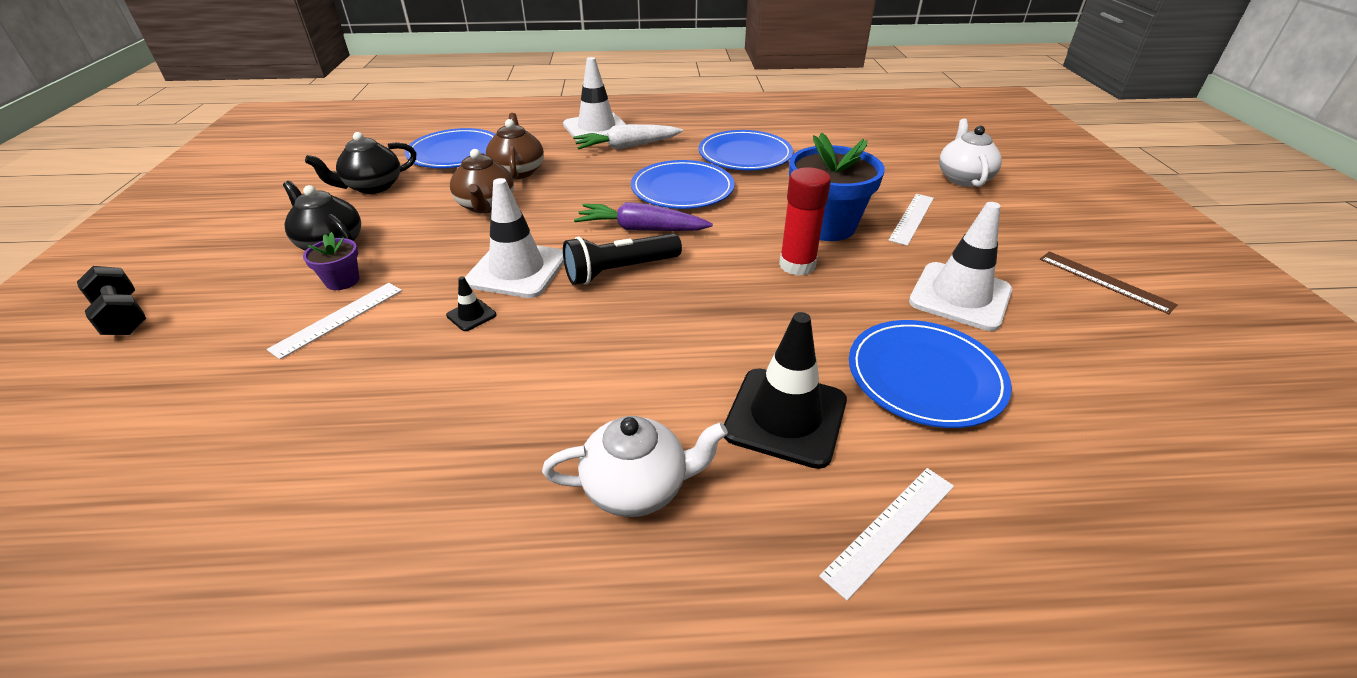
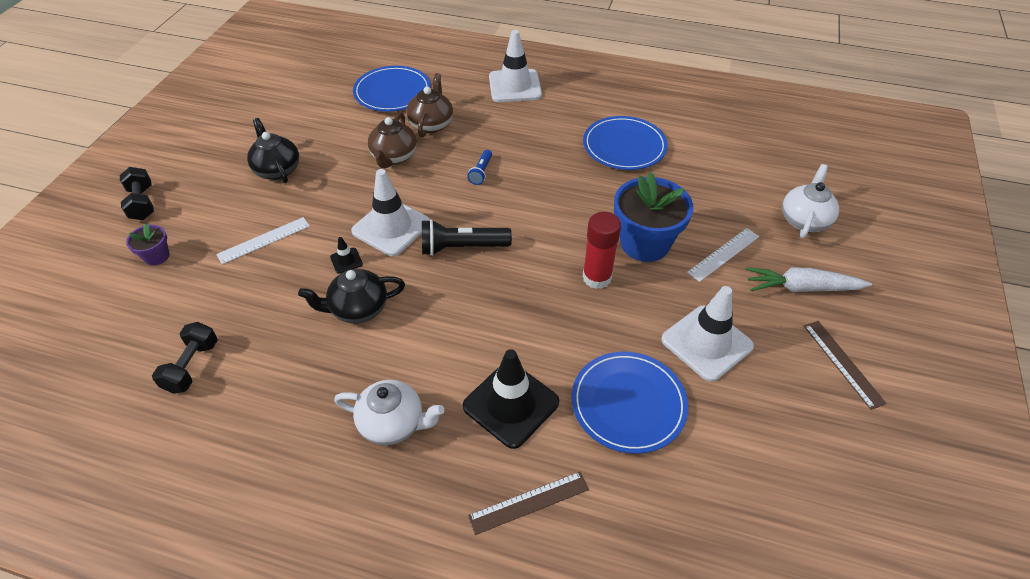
camera: 20 degrees right, 10 degrees up
(267, 503) = (192, 366): none -> black dumbbell
(342, 281) = (275, 207): purple flower pot -> purple flower pot (157, 256)
(373, 187) = (321, 117): black teapot -> black teapot (358, 309)
(602, 201) = (481, 172): none -> blue flashlight
(627, 146) = (530, 114): white carrot -> white carrot (802, 288)
(641, 229) = (497, 210): purple carrot -> none
(682, 189) = (550, 174): blue plate -> none
(890, 529) = (529, 503): white ruler -> brown ruler

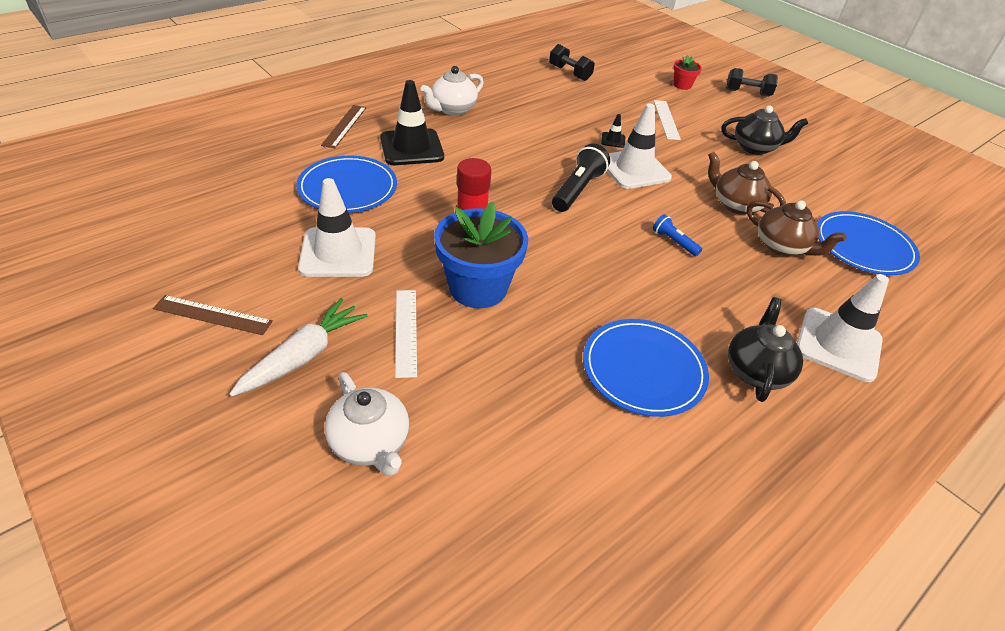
camera: 120 degrees right, 5 degrees down
(157, 256) = (682, 85): purple flower pot -> red flower pot
(358, 309) = (559, 129): black teapot -> black teapot (756, 371)

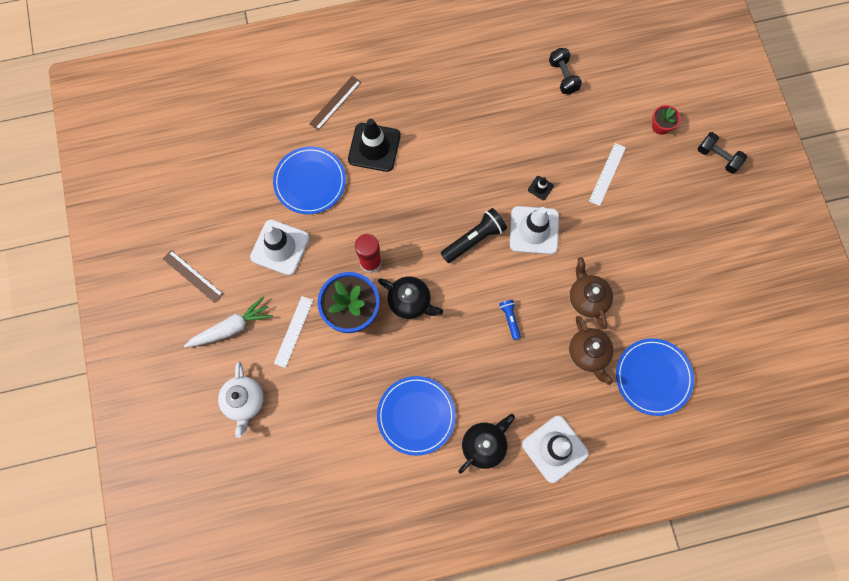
camera: 30 degrees right, 30 degrees up
(452, 109) = (429, 104): white teapot -> none
(755, 147) = (660, 237): black teapot -> black teapot (410, 302)

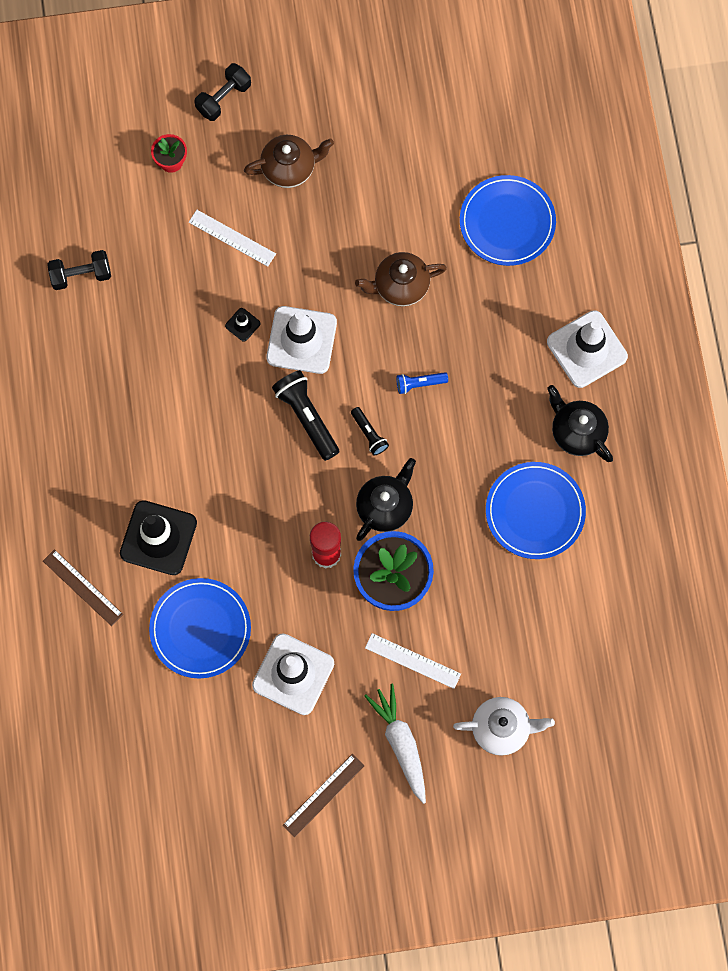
camera: 85 degrees left, 0 degrees up
(466, 285) = (369, 434): none -> black flashlight
(588, 354) = (472, 294): brown teapot -> brown teapot (289, 168)

